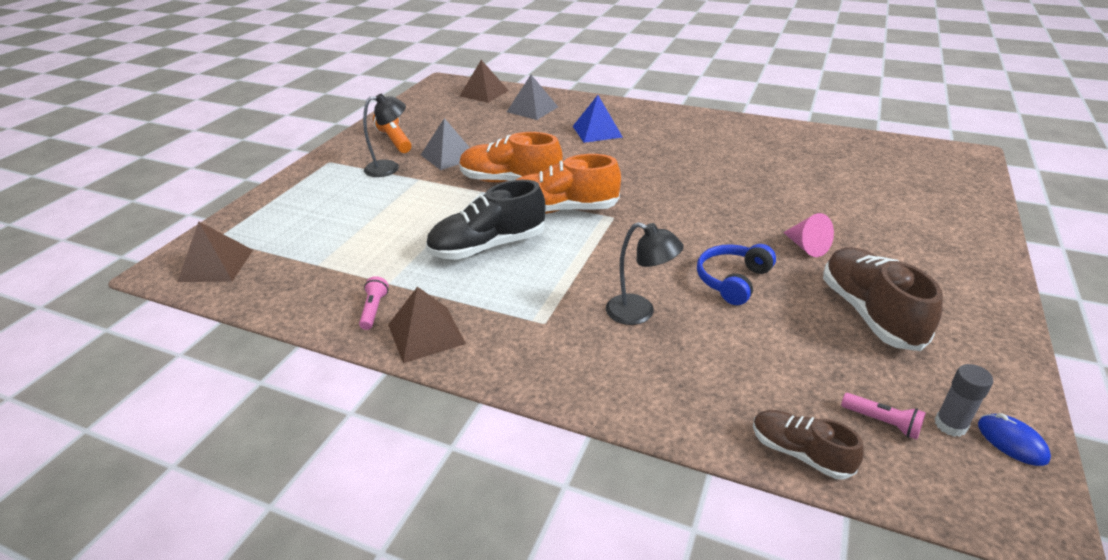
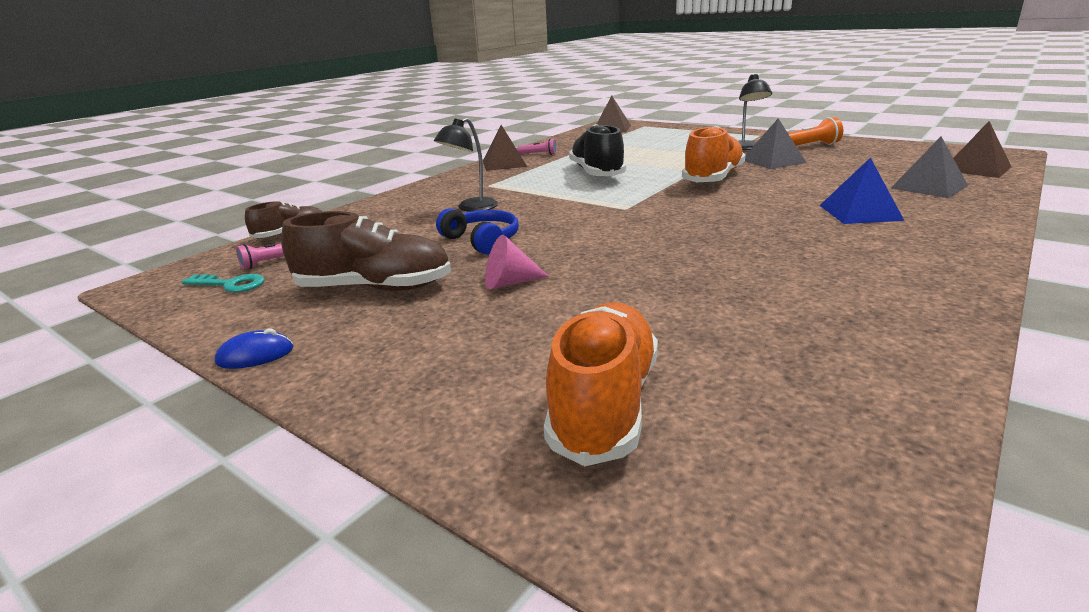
camera: 105 degrees right, 10 degrees down
(561, 210) = (648, 192): orange shoe -> orange shoe (604, 404)
(950, 425) = (230, 284): grey glue stick -> turquoise key
(1011, 442) = (182, 302): blue mouse -> blue mouse (255, 355)

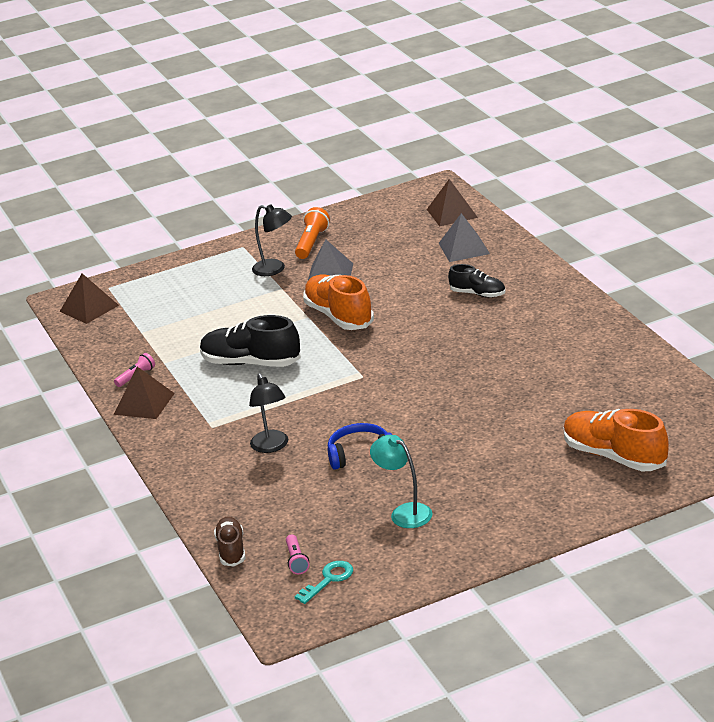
camera: 60 degrees left, 5 degrees up
(255, 355) = (466, 564): blue mouse -> none
(375, 288) = (404, 512): brown shoe -> turquoise lamp
(510, 283) = (451, 456): pink cone -> none
(860, 212) = (478, 294): blue pyramid -> black shoe

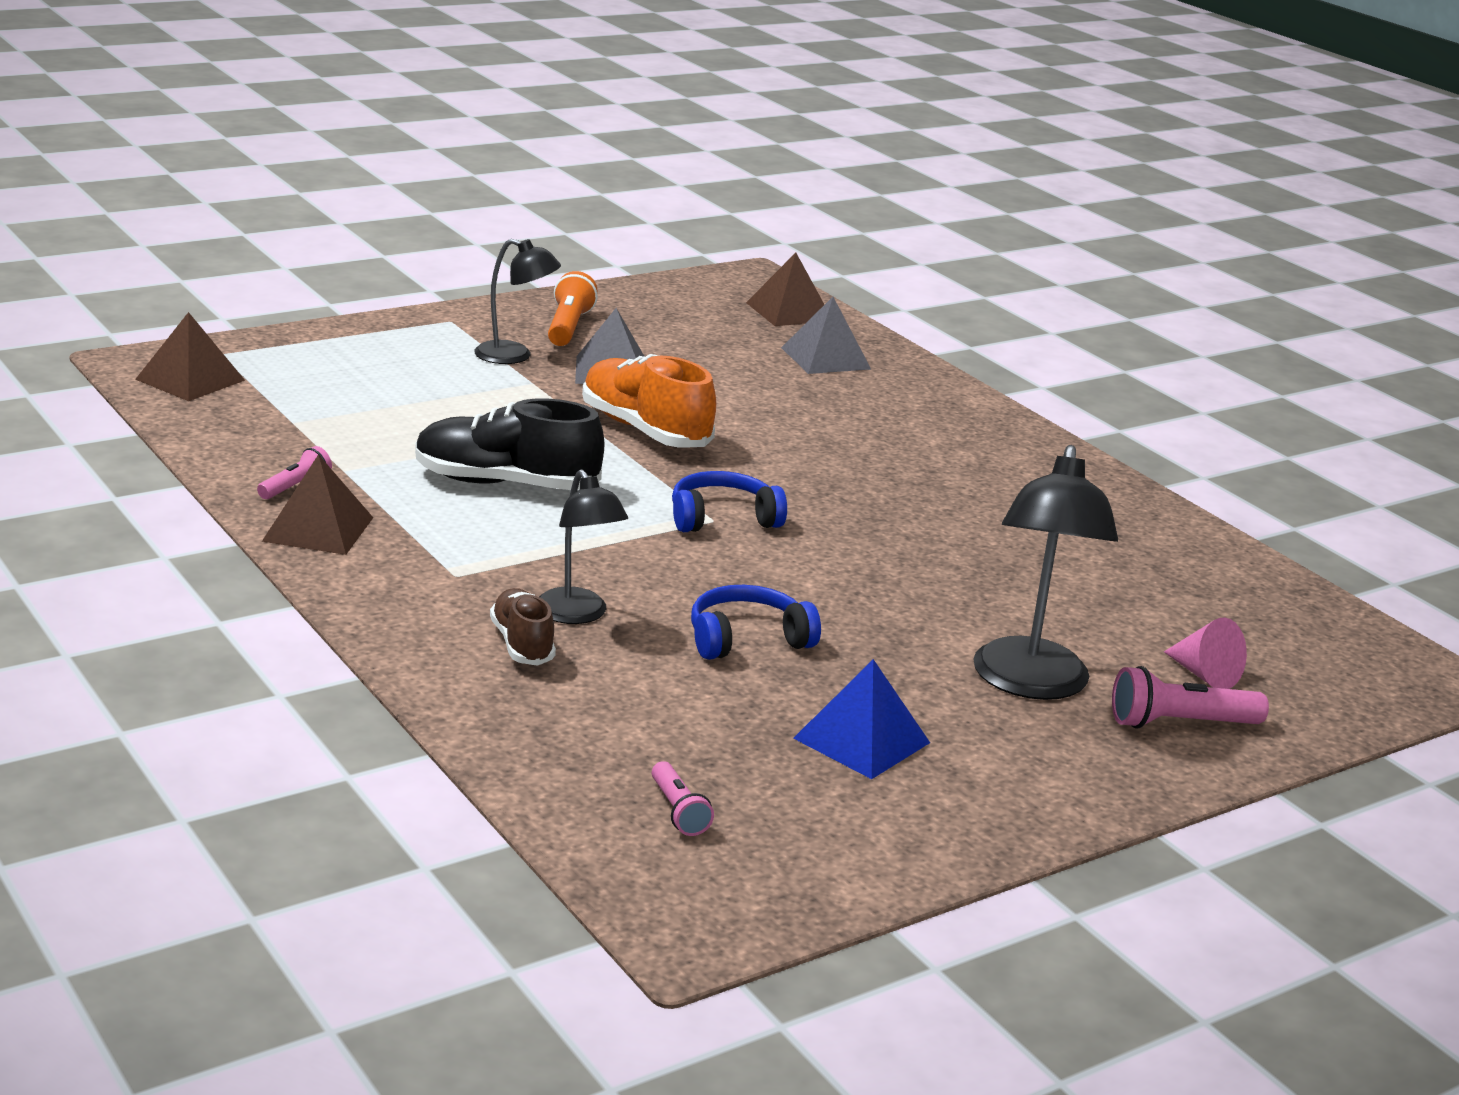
camera: 15 degrees left, 5 degrees down
(231, 550) = (542, 784): brown shoe -> brown shoe (522, 644)
(328, 580) = (752, 850): turquoise key -> none
(368, 375) = (722, 518): none -> blue headphones
(404, 512) = (861, 740): turquoise lamp -> blue pyramid
(478, 294) = (872, 420): black shoe -> none
(510, 470) = (1029, 684): none -> black lamp
(587, 489) = (1180, 723): none -> pink flashlight
(614, 456) = (1204, 675): orange shoe -> pink cone

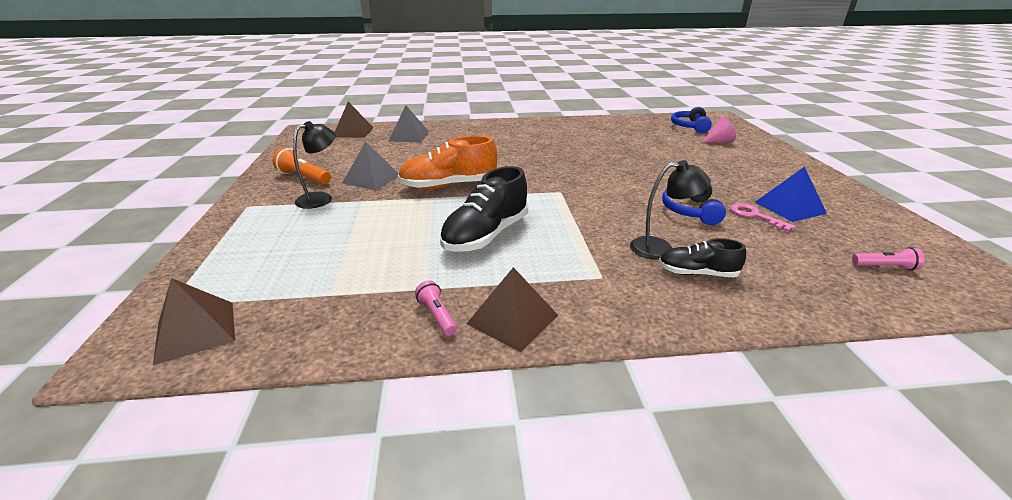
camera: 60 degrees left, 5 degrees up
(522, 644) = (697, 273): brown shoe -> black shoe
(722, 518) = (559, 189): blue headphones -> blue headphones (690, 127)
(783, 701) = (755, 216): none -> pink key
(1029, 684) = (730, 167): black lamp -> none
(1180, 723) = (758, 152): pink flashlight -> none

